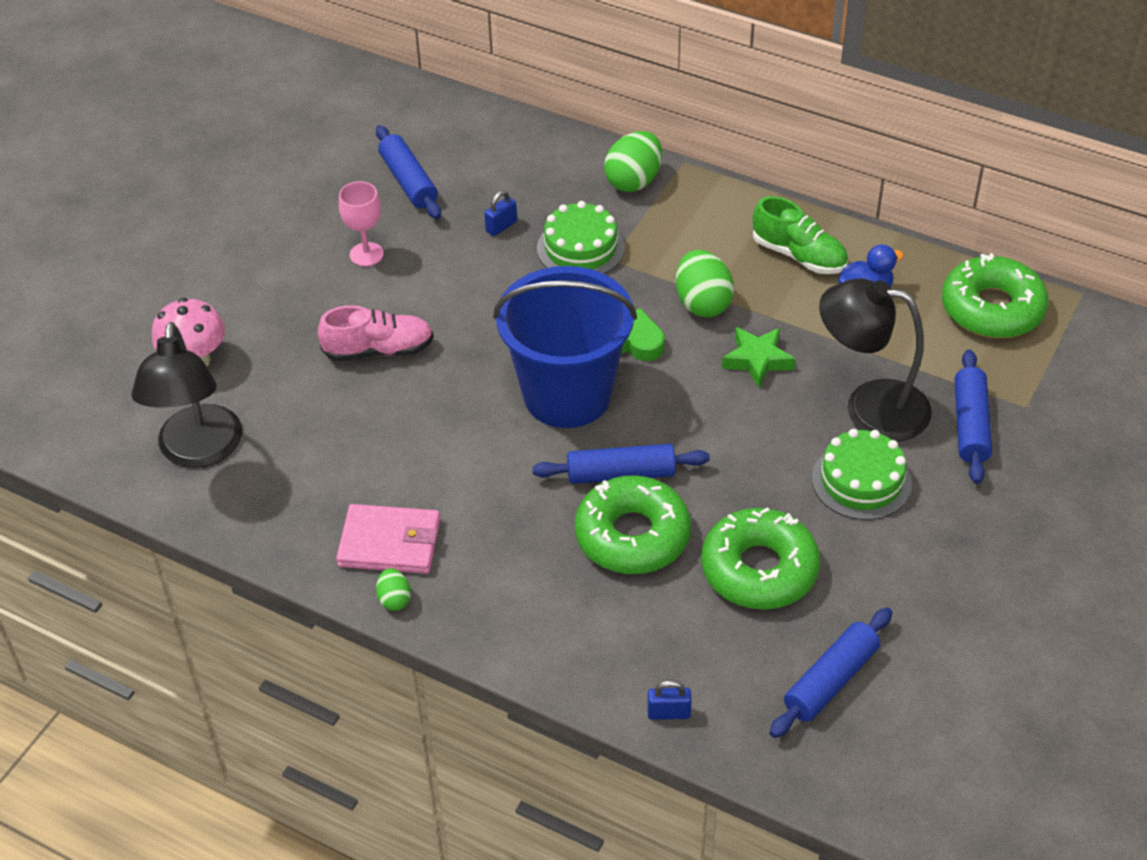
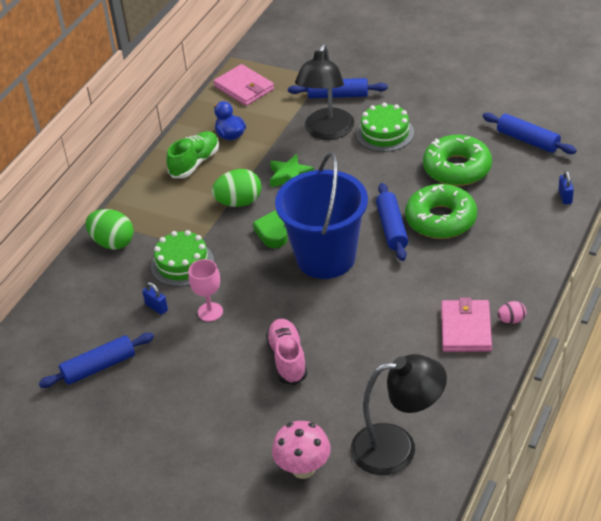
camera: 90 degrees left, 5 degrees down
(366, 254) = (183, 381): pink goblet -> pink goblet (210, 312)
(394, 599) = (511, 320): green egg -> pink egg
(992, 309) = (244, 88): green donut -> pink wallet

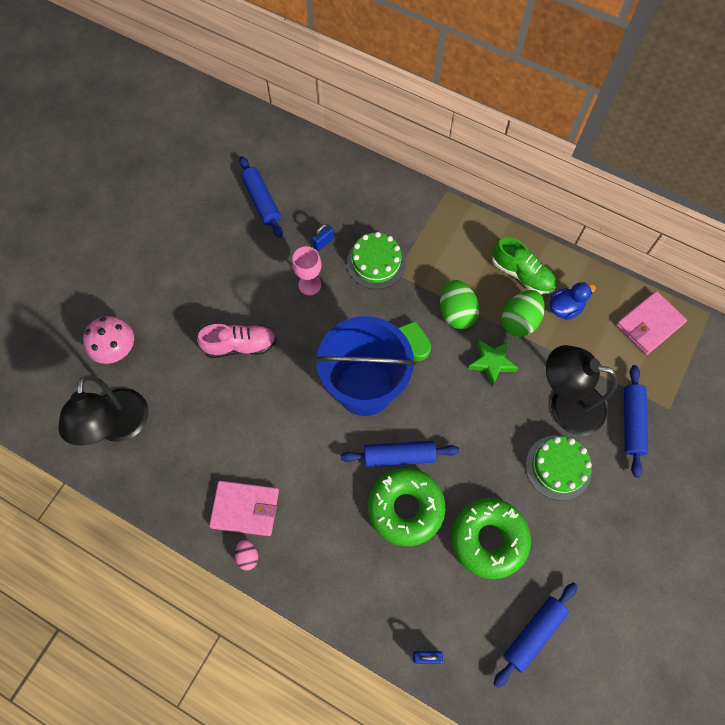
camera: 90 degrees right, 25 degrees up
(112, 242) = (412, 206): green egg -> green egg (519, 321)

